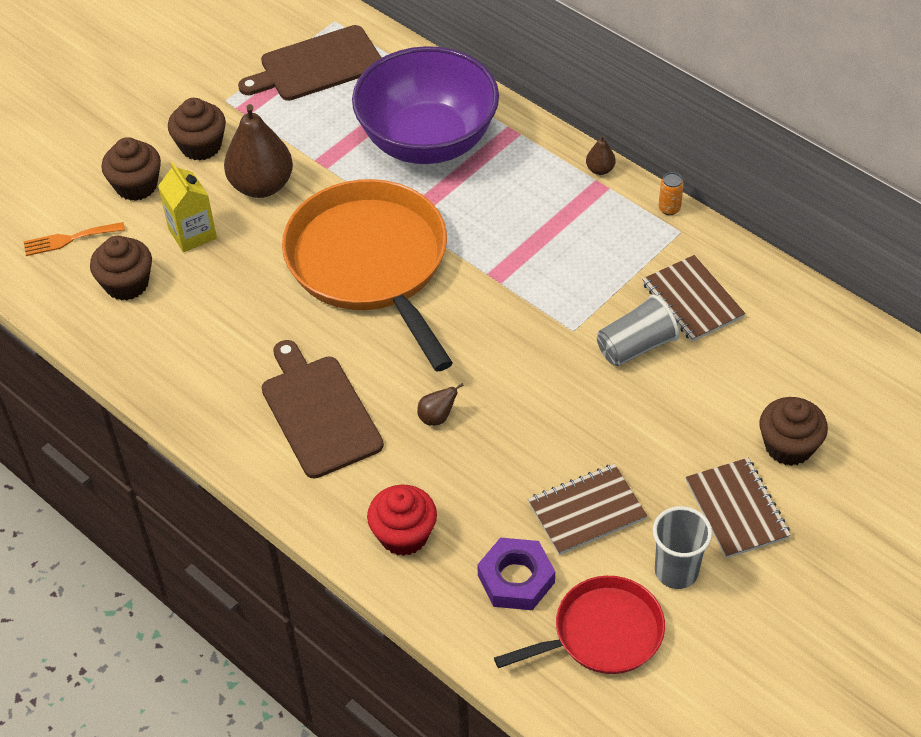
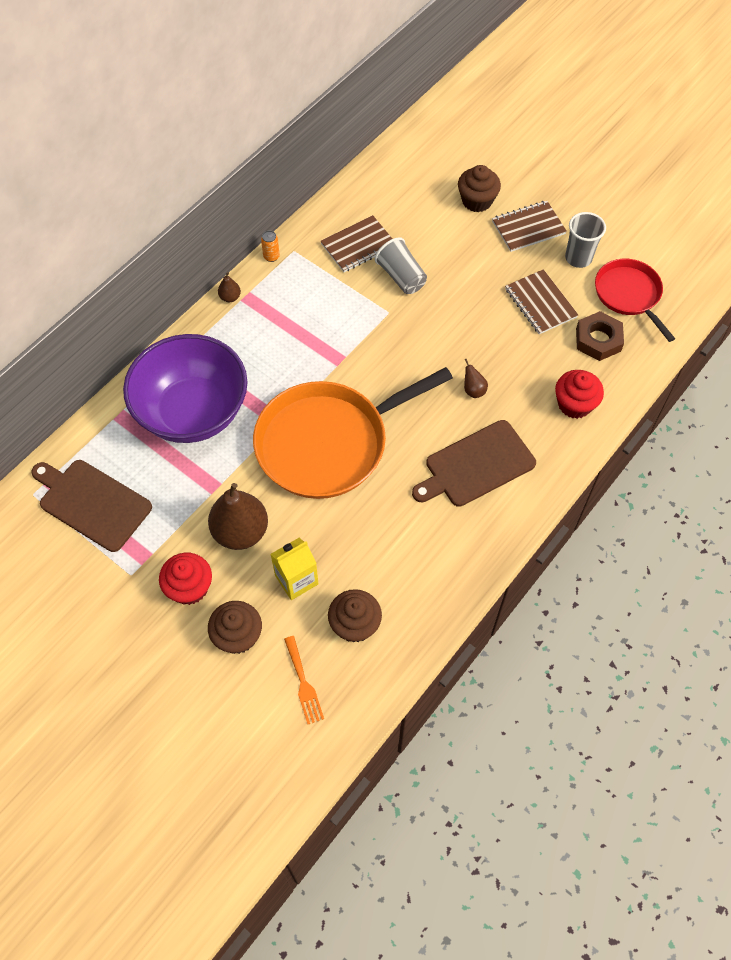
camera: 95 degrees left, 10 degrees up
(201, 146) = (189, 587): brown cupcake -> red cupcake
(317, 65) = (92, 503): brown cutting board -> brown cutting board turned 150 degrees clockwise
(516, 579) = (598, 340): purple nut -> brown nut

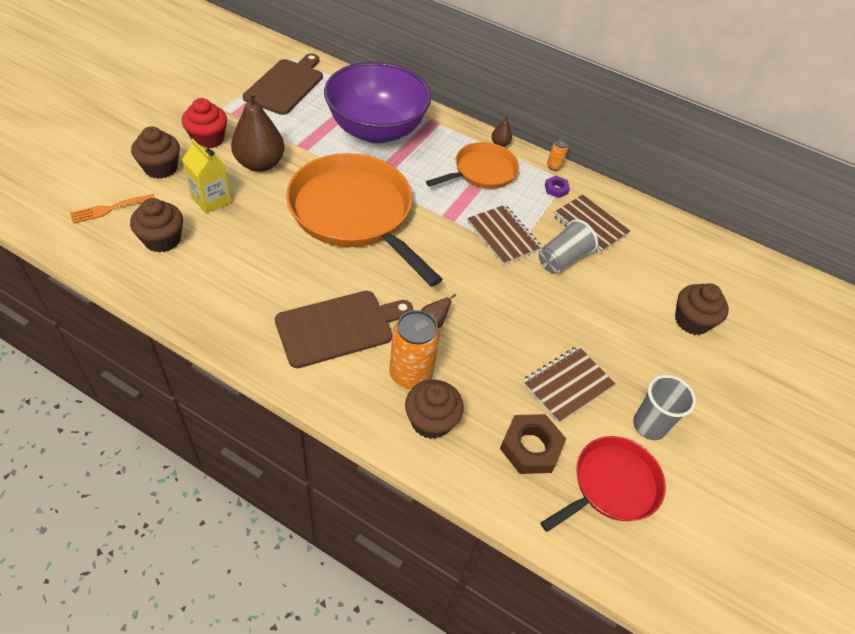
camera: 75 degrees right, 10 degrees down
(273, 321) = (482, 171): none -> orange pan
(306, 262) = (556, 189): none -> purple nut
(476, 465) = (339, 327): brown cutting board -> brown cutting board turned 105 degrees clockwise
(528, 228) = (674, 371): brown notebook -> brown notebook (503, 236)
(529, 414) = (410, 374): none -> orange can
(574, 404) = (431, 421): red cupcake -> brown cupcake

